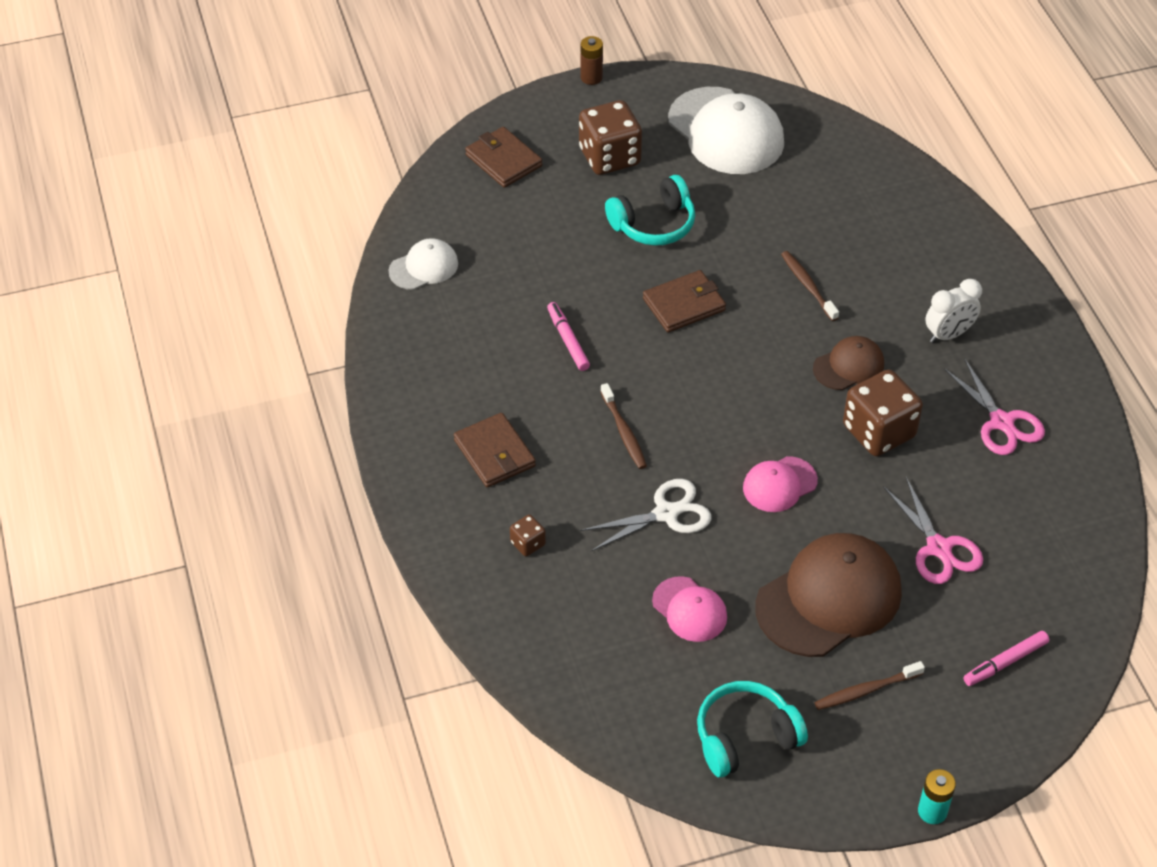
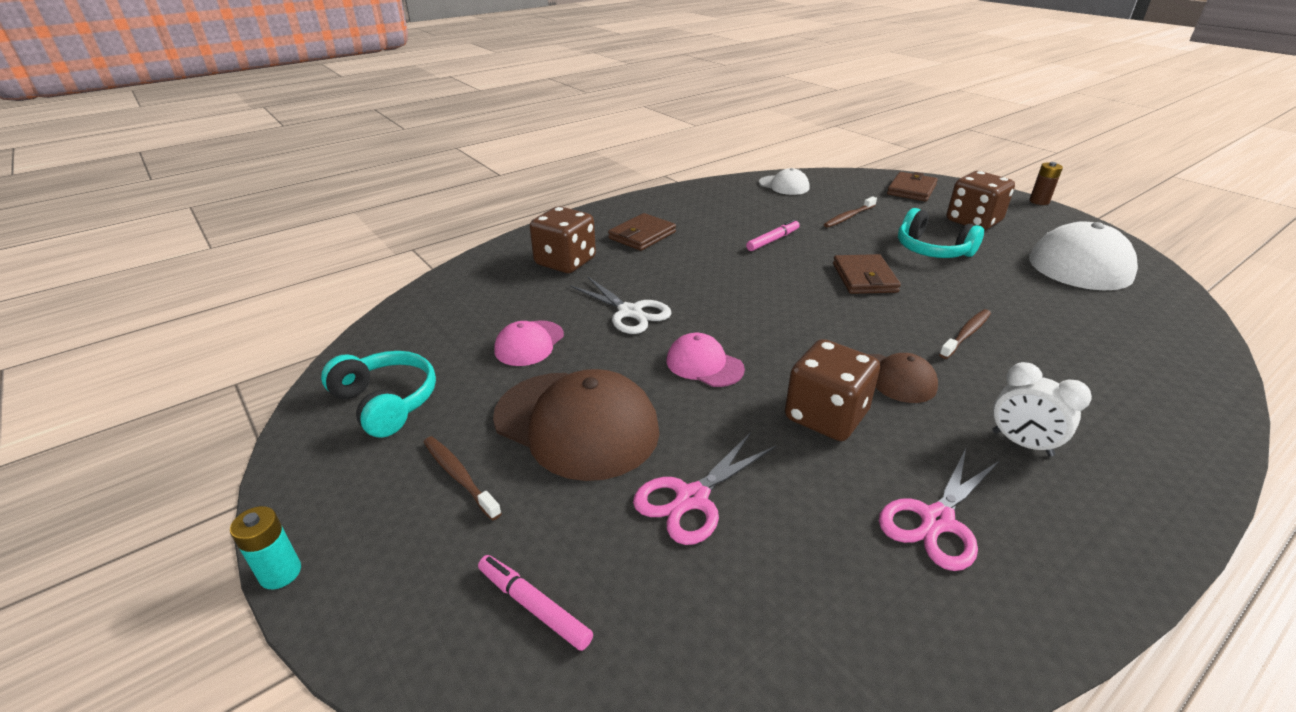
camera: 70 degrees right, 15 degrees down
(528, 543) = (565, 262): brown dice -> brown dice, size x2.17
(624, 432) = (702, 278): brown toothbrush -> brown toothbrush (848, 217)
(684, 304) = (864, 278): brown wallet -> brown wallet turned 45 degrees clockwise

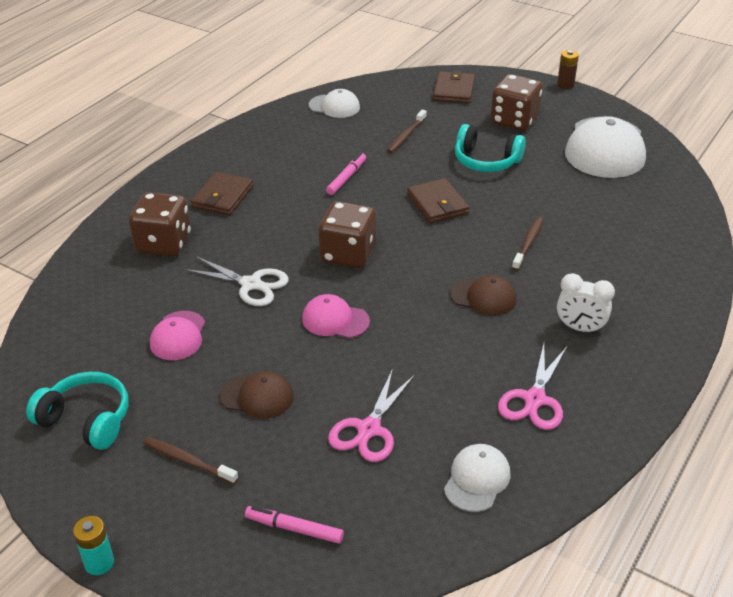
camera: 20 degrees left, 5 degrees up
(576, 424) = (257, 396): brown cap -> brown cap, size x0.52
(819, 615) = (477, 480): none -> white cap
(826, 416) = (442, 341): brown dice -> brown dice (348, 254)

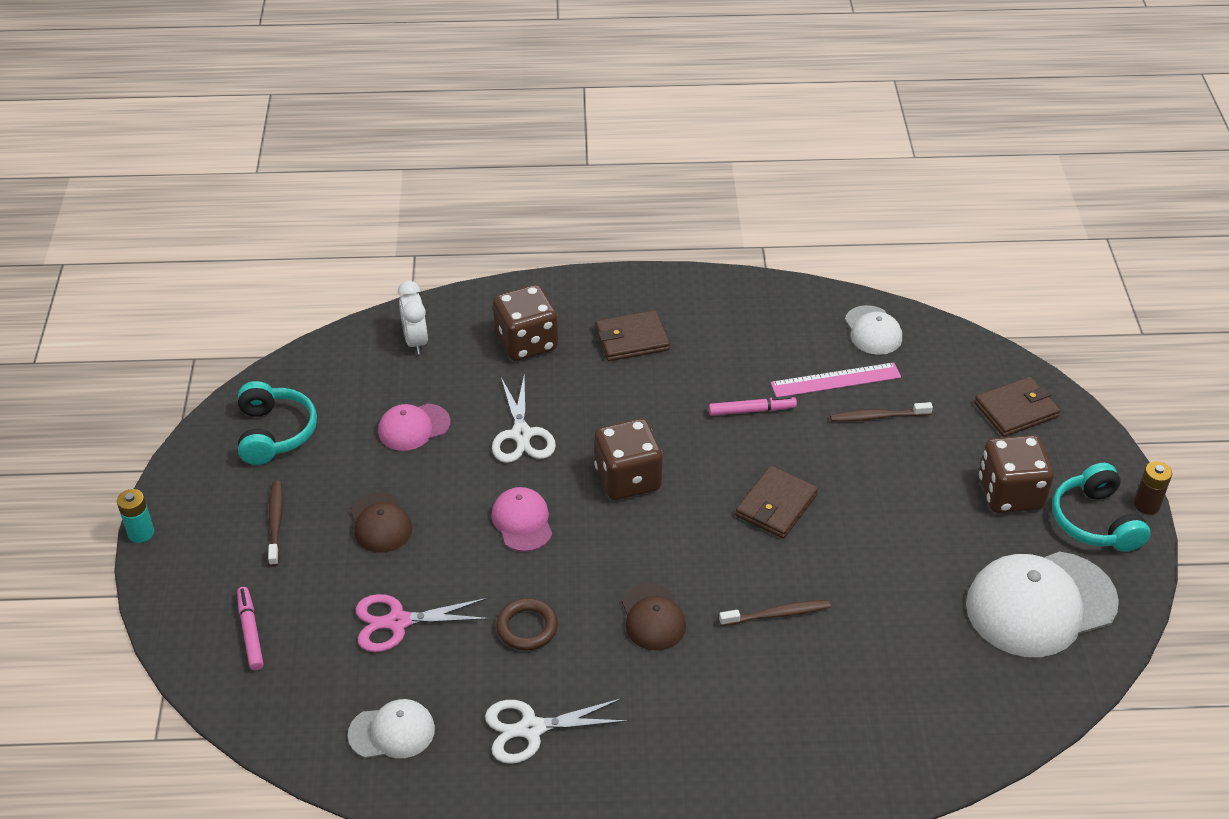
camera: 55 degrees right, 5 degrees up
(358, 137) = (835, 380): none -> pink ruler
(438, 361) = (527, 627): none -> brown ring
(486, 161) = (899, 507): turquoise headphones -> turquoise headphones (1095, 521)
(534, 399) = (531, 729): pink scissors -> white scissors
(580, 328) = (670, 721): white clock -> white clock (416, 341)

